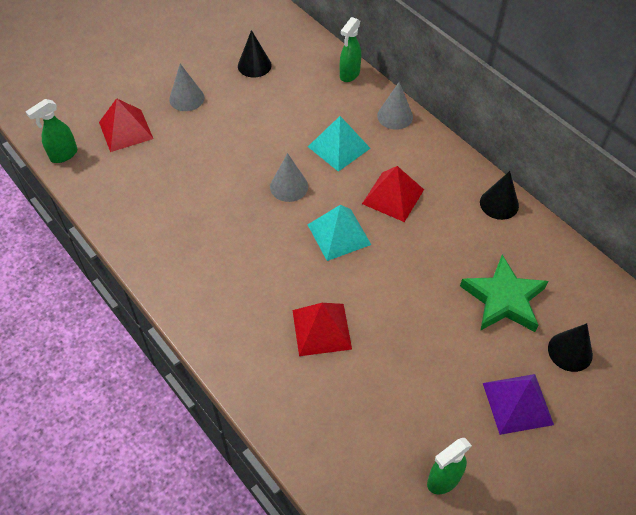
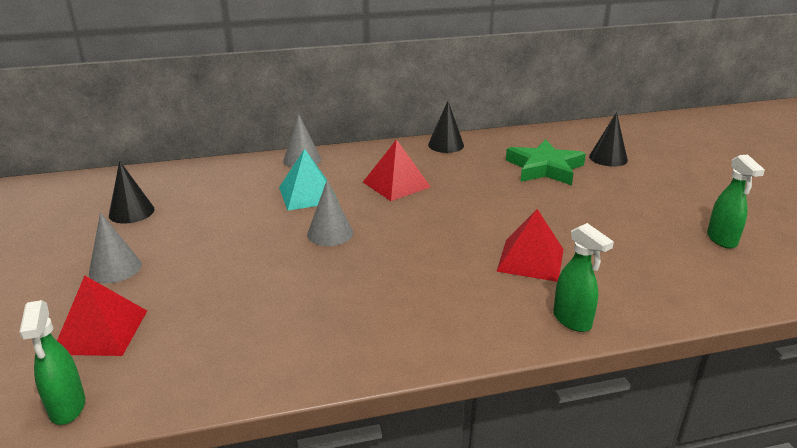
camera: 65 degrees left, 25 degrees down
(339, 234) = (418, 221): turquoise pyramid -> none
(349, 74) = (222, 167): green spray bottle -> green spray bottle (572, 321)
(517, 403) = (651, 189): purple pyramid -> none

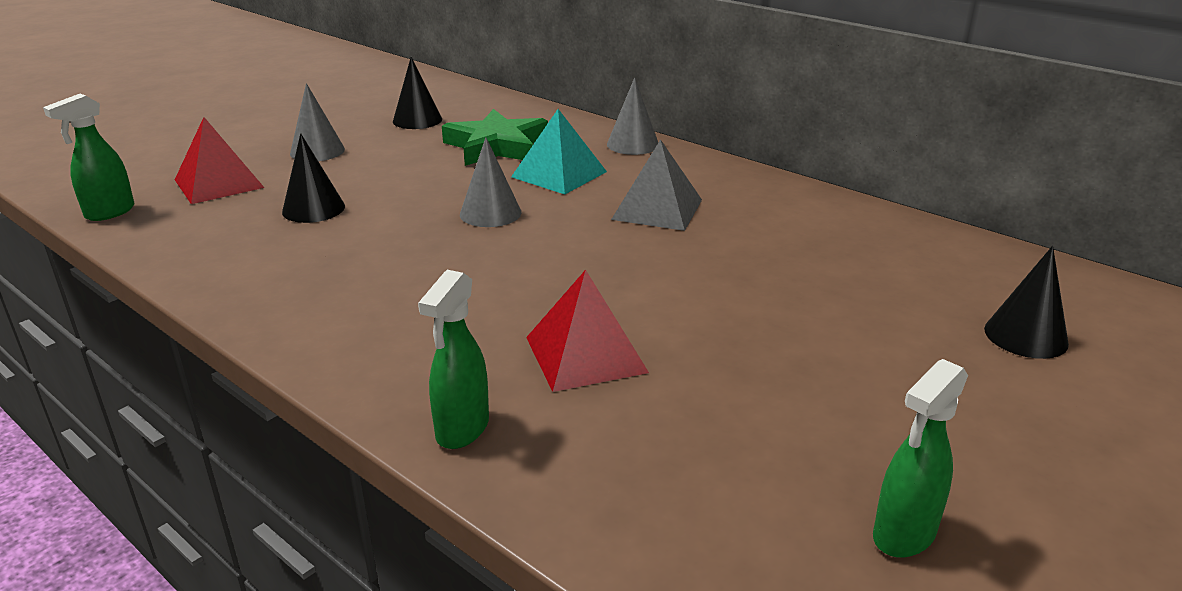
camera: 55 degrees right, 0 degrees up
(396, 184) = (657, 209): red pyramid -> grey pyramid
(446, 145) = (820, 203): black cone -> black cone (313, 209)
(544, 168) = (881, 291): green star -> green star (497, 146)

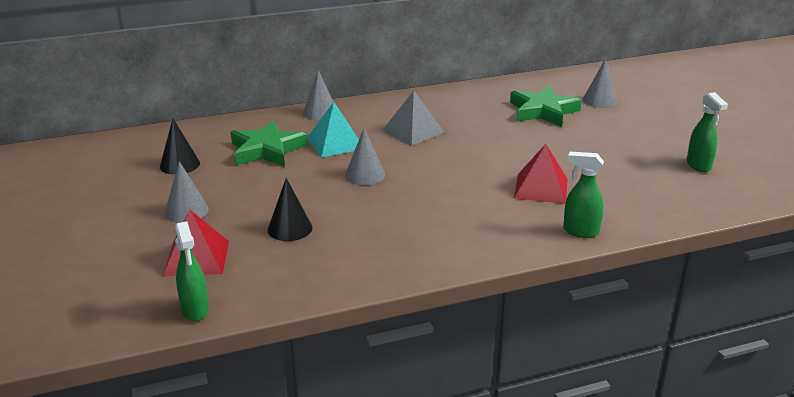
camera: 60 degrees left, 0 degrees up
(462, 430) = (580, 231): green spray bottle -> green spray bottle turned 150 degrees clockwise
(882, 290) = (543, 111): none -> green star
(1025, 336) = (599, 100): black cone -> grey cone

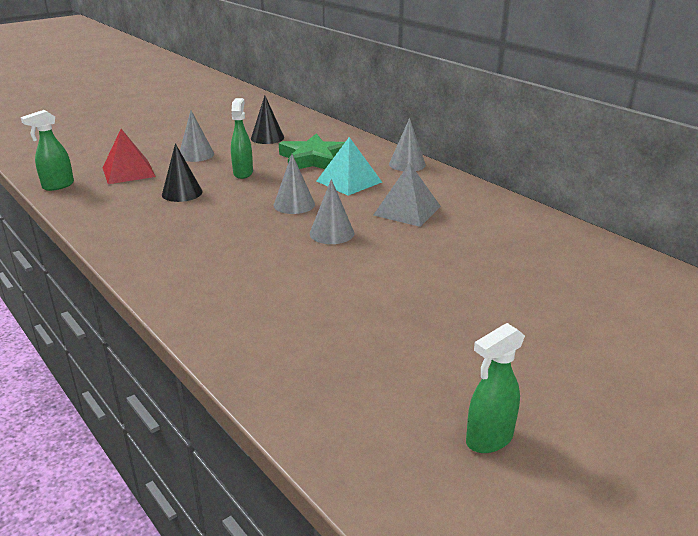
camera: 70 degrees right, 0 degrees up
(541, 188) = (323, 302): red pyramid -> none
(543, 111) = (543, 279): green star -> none
(580, 231) = (228, 341): green spray bottle -> green spray bottle (243, 173)
(599, 100) = (634, 320): grey cone -> grey cone (332, 233)

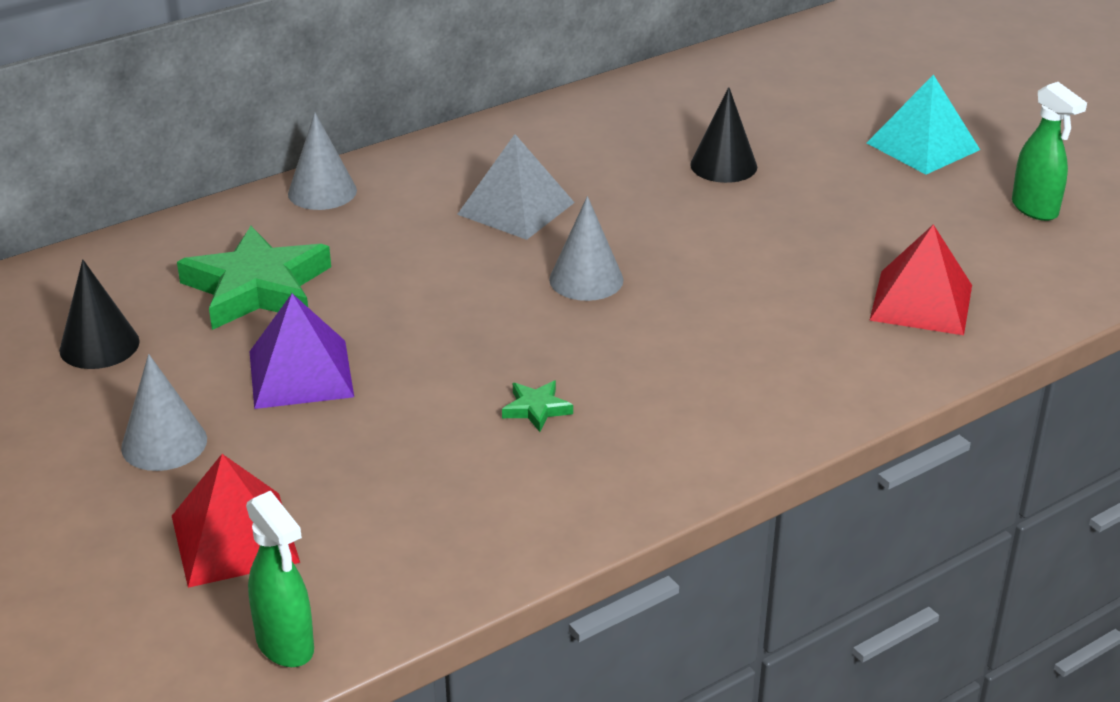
camera: 85 degrees left, 5 degrees up
(182, 193) = (381, 448): black cone -> black cone (723, 165)
(205, 225) = (536, 409): none -> green star
(243, 173) = (300, 373): green spray bottle -> purple pyramid
(294, 204) = (469, 314): grey cone -> none
(317, 359) = (921, 302): none -> red pyramid
(349, 181) = (382, 254): turquoise pyramid -> turquoise pyramid (923, 146)

